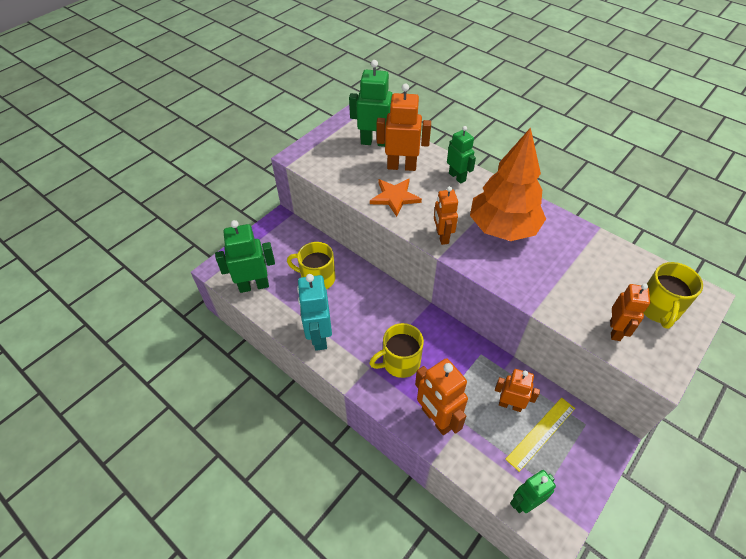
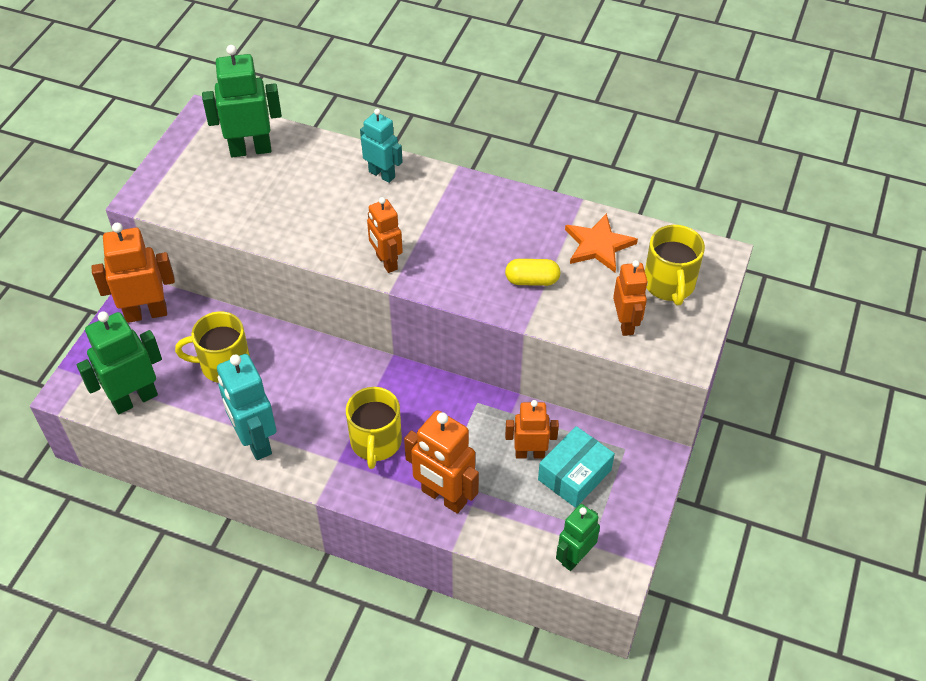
camera: 20 degrees left, 0 degrees up
(395, 197) = (306, 224): orange star -> orange star (598, 245)
(400, 362) = (376, 442): yellow mug -> yellow mug turned 45 degrees counterclockwise
(401, 166) = (301, 177): orange robot -> orange robot (146, 313)
(457, 177) = (382, 174): green robot -> turquoise robot
(503, 228) = (461, 230): orange tree -> none
(541, 433) = (574, 475): yellow ruler -> turquoise box
(547, 277) = (532, 280): none -> yellow capsule

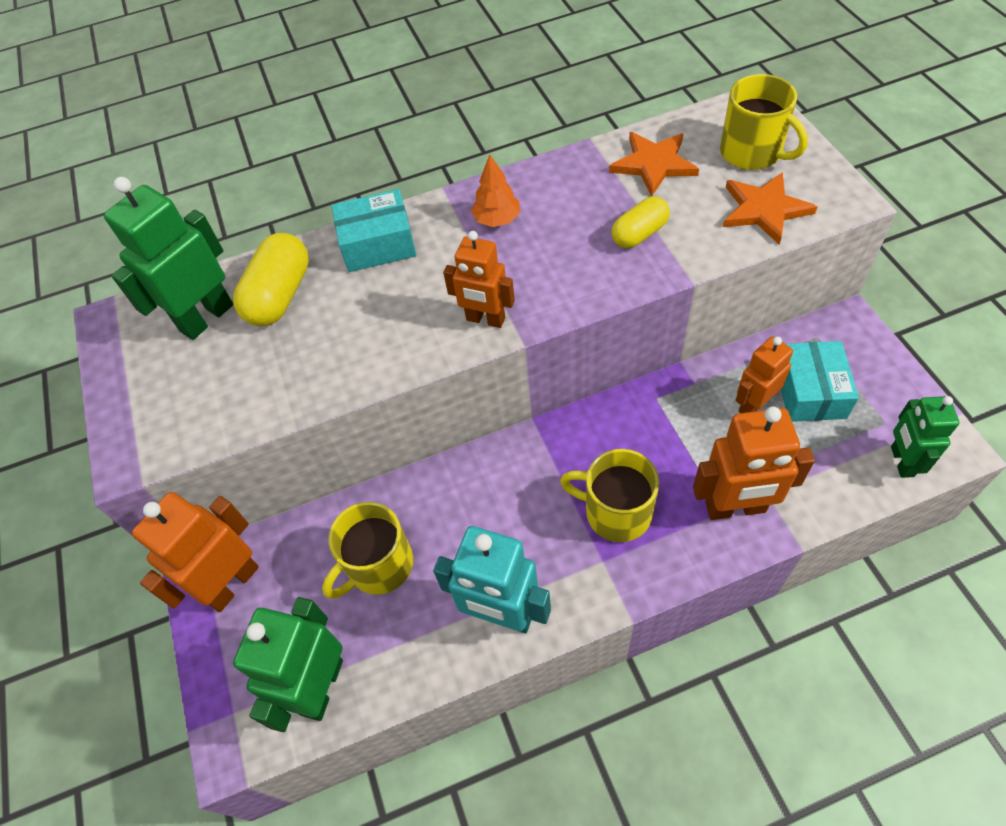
camera: 35 degrees left, 5 degrees up
(299, 165) = (280, 295): none -> yellow capsule
(376, 442) = (615, 512): yellow mug -> yellow mug turned 150 degrees clockwise
(382, 174) = (378, 244): turquoise robot -> turquoise box
(463, 209) = (497, 220): none -> orange tree
(625, 324) = (764, 210): orange robot -> orange star

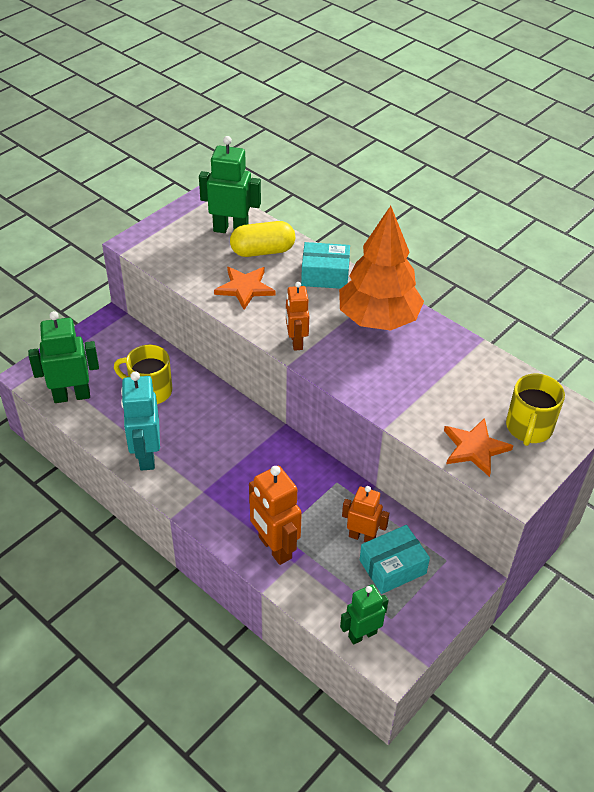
camera: 55 degrees right, 10 degrees down
(232, 583) = (110, 335): orange robot -> none
(378, 244) = (325, 275): turquoise box -> turquoise box turned 45 degrees counterclockwise
(497, 220) = (378, 319): orange tree -> orange tree, size x2.46
(615, 512) = (239, 487): yellow mug -> none
(639, 234) = (410, 390): yellow capsule -> none
(653, 164) = (480, 379): orange star -> orange star (245, 288)

